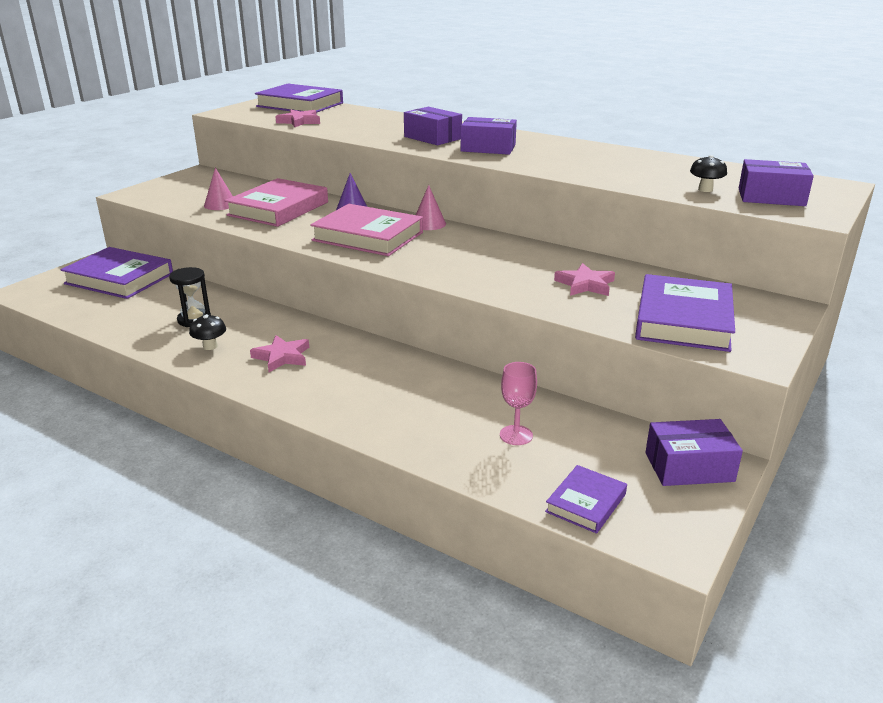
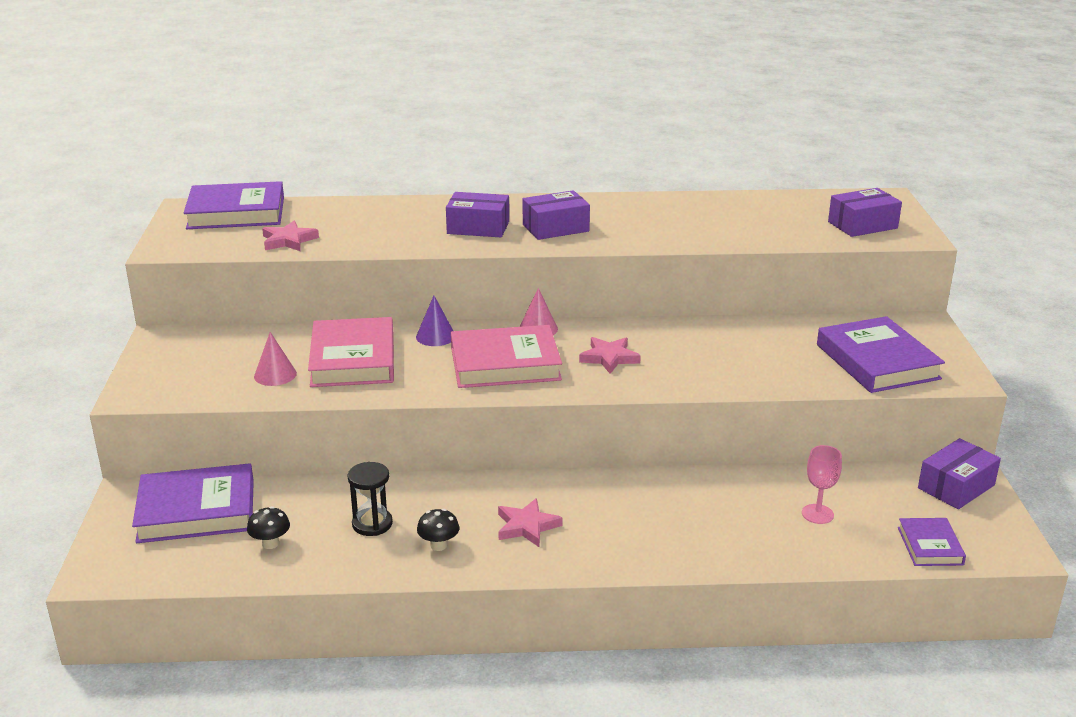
camera: 35 degrees left, 0 degrees up
(585, 284) = (765, 352): pink star -> pink star (609, 358)
(705, 189) = (807, 230): black mushroom -> black mushroom (270, 543)

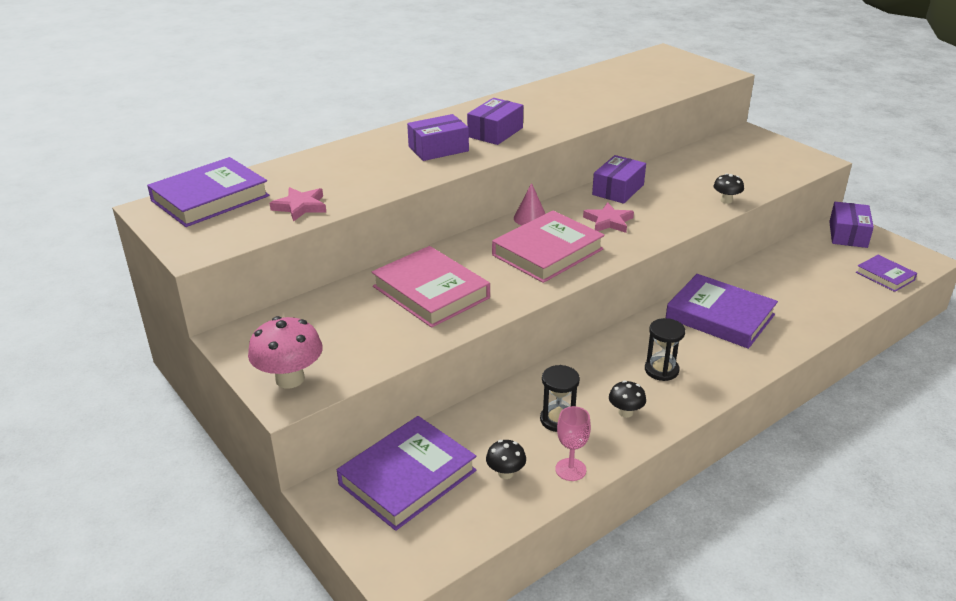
camera: 35 degrees left, 5 degrees up
(155, 382) = (290, 379): none -> pink mushroom
(275, 375) = (387, 329): pink cone -> none
(435, 336) = (466, 250): purple cone -> none
(527, 526) = (661, 370): pink star -> black hourglass
(771, 381) = (726, 200): none -> black mushroom
(817, 514) = (807, 282): pink goblet -> pink goblet (570, 469)
(862, 225) = (681, 74): purple box -> purple box (618, 190)
(877, 362) = (761, 166): purple book -> purple book (720, 316)

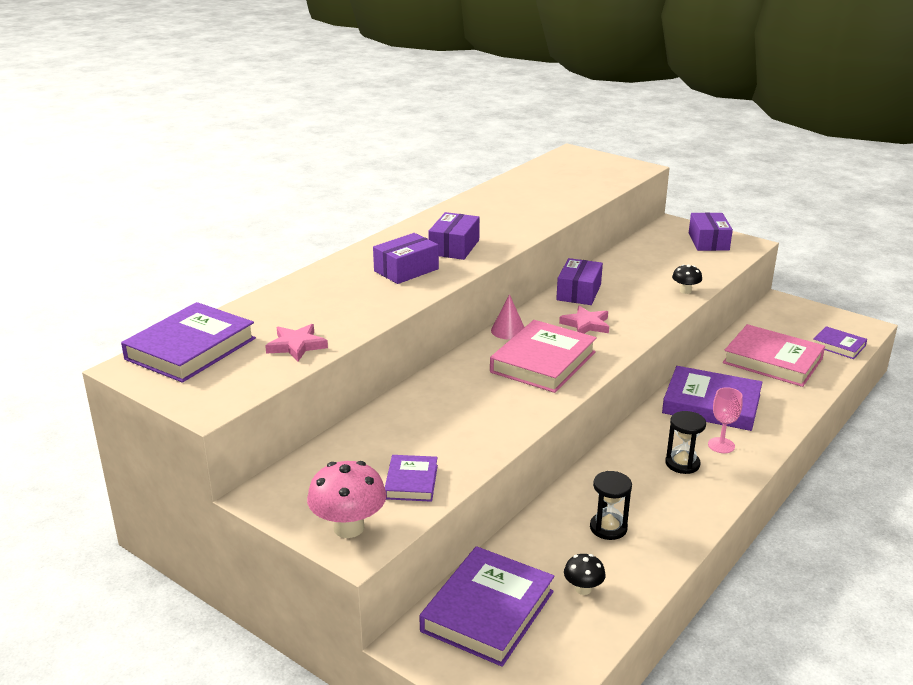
camera: 15 degrees left, 5 degrees down
(366, 346) = (411, 482): none -> purple book
(431, 292) = (448, 418): pink book -> pink book (772, 361)
(570, 469) = (643, 574): pink goblet -> pink goblet (721, 445)
(625, 412) = (668, 510): black mushroom -> none
(848, 234) = (788, 311): purple box -> purple box (708, 241)

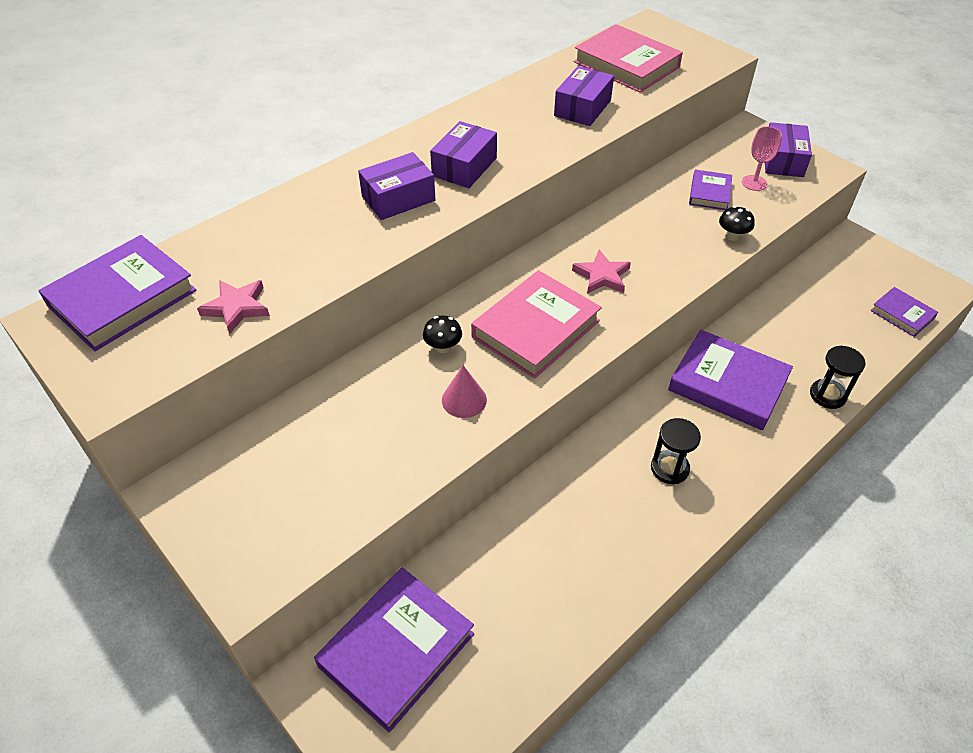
camera: 10 degrees right, 20 degrees up
(348, 528) = (247, 555): pink mushroom -> none
(411, 482) = (335, 495): purple book -> purple book (709, 193)
(508, 330) = (511, 275): pink cone -> pink cone (464, 400)
(579, 292) = (608, 224): purple box -> purple box (582, 108)
(583, 589) = (507, 635): black mushroom -> black mushroom (443, 347)
(608, 528) = (560, 550): black hourglass -> black hourglass (827, 395)
(721, 445) = (721, 447): pink goblet -> pink goblet (754, 183)
(772, 361) = (817, 328): pink book -> pink book (626, 65)

